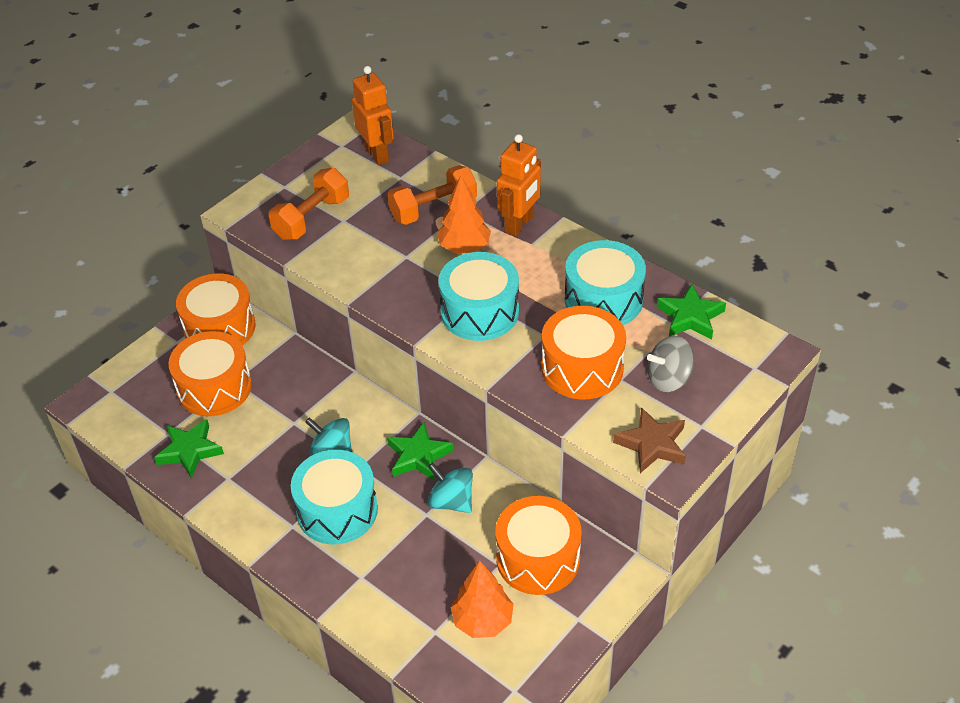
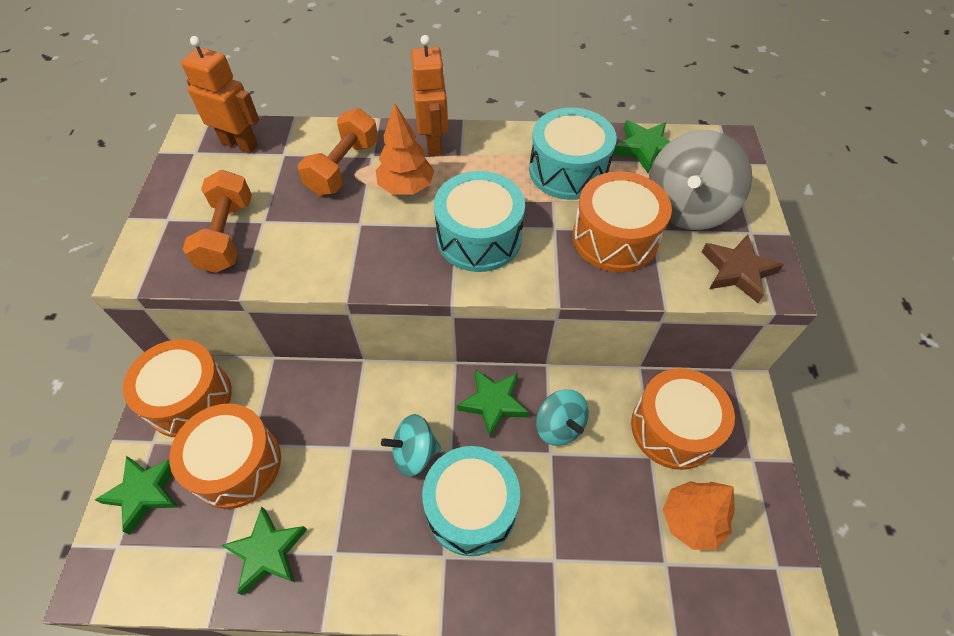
camera: 40 degrees left, 10 degrees up
(148, 370) = (144, 492): none -> green star
(451, 501) = (559, 426): turquoise spinning top -> turquoise spinning top turned 120 degrees counterclockwise
(669, 379) = (686, 208): grey spinning top -> grey spinning top, size x1.63

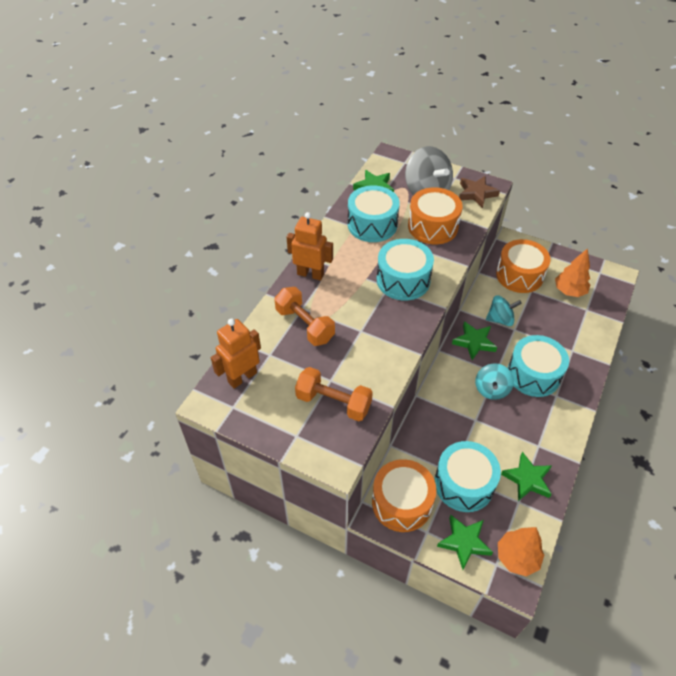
camera: 65 degrees left, 5 degrees down
(236, 464) = (464, 484): orange drum -> turquoise drum
(406, 187) = (342, 299): orange tree -> orange tree (517, 557)

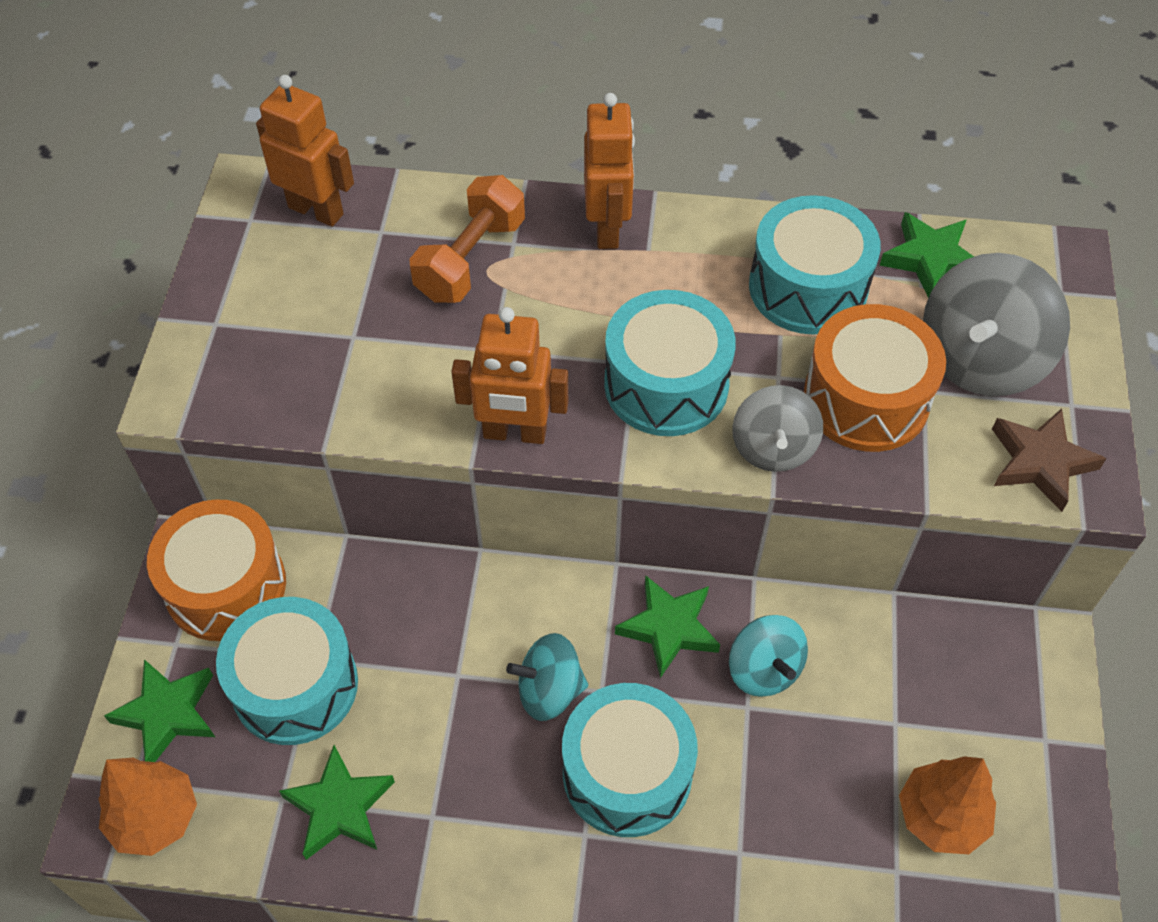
camera: 70 degrees right, 5 degrees up
(333, 402) = (302, 355): orange dumbbell -> none
(409, 335) = (514, 433): none -> orange robot
(446, 258) = (773, 448): none -> grey spinning top
(519, 275) = (933, 686): orange drum -> none

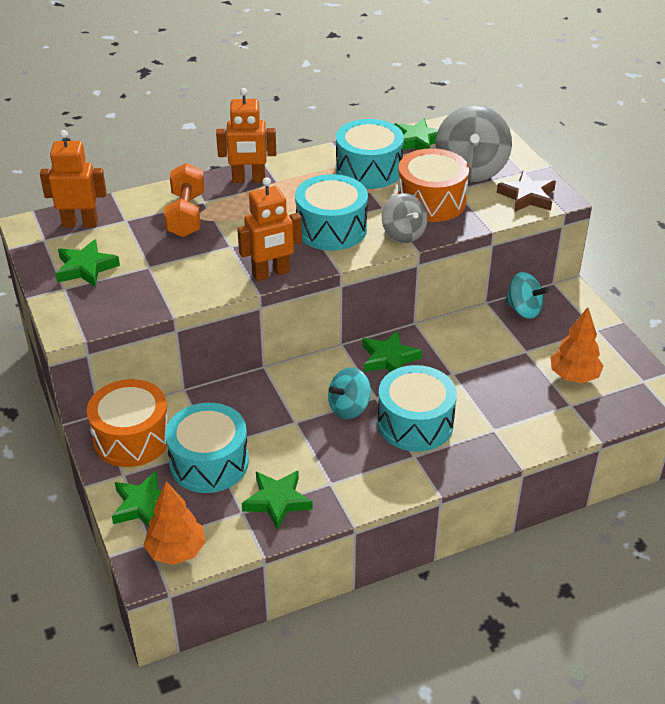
camera: 30 degrees left, 15 degrees down
(268, 299) = (86, 268): none -> green star
(607, 228) = (248, 180): orange robot -> orange robot turned 120 degrees clockwise
(764, 669) = (448, 356): turquoise spinning top -> turquoise spinning top (523, 310)

